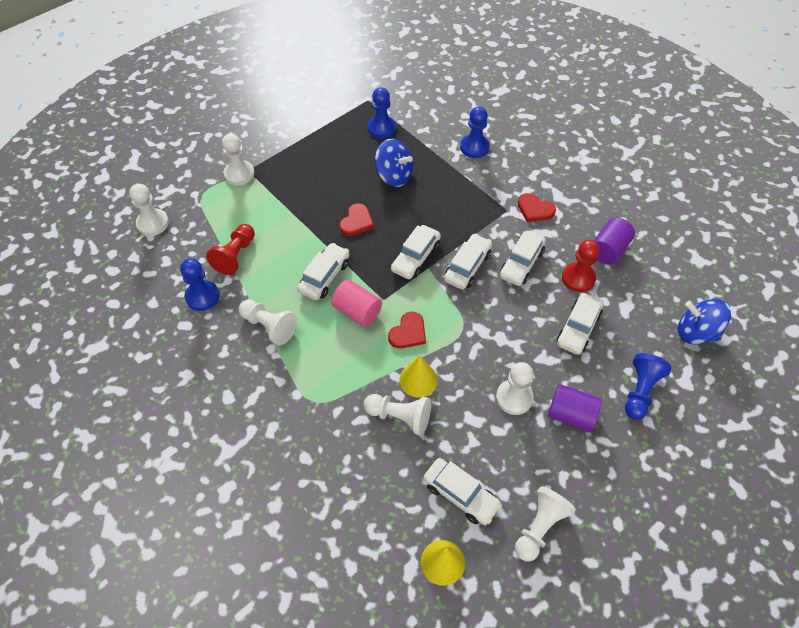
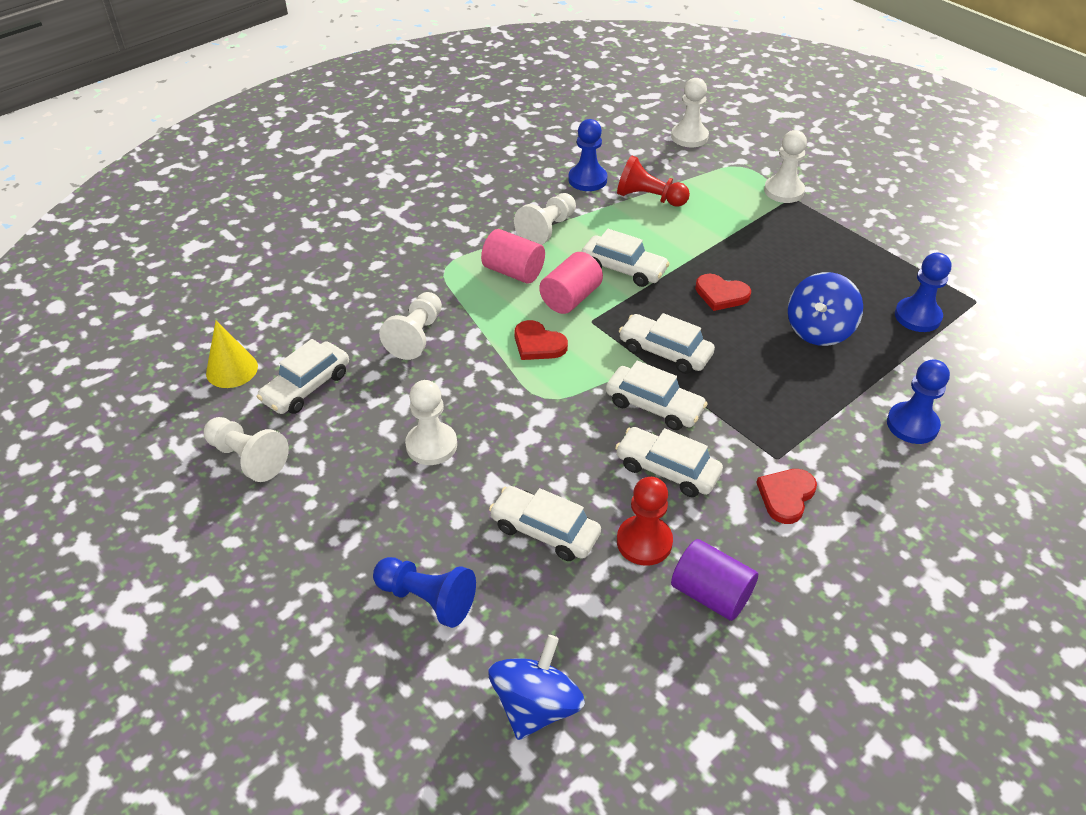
camera: 90 degrees right, 10 degrees down
(323, 350) = (513, 271): none -> pink cylinder
(418, 380) = (466, 352): yellow cone -> none
(571, 415) = (398, 506): purple cylinder -> none

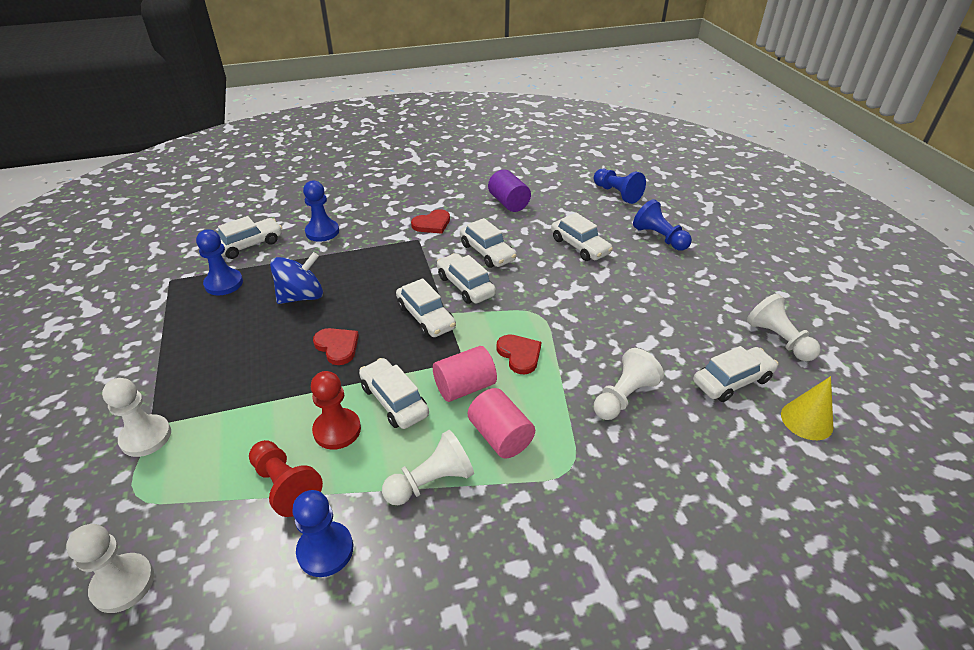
camera: 155 degrees left, 5 degrees down
(431, 445) = (635, 308): white pawn -> none
(536, 705) = (617, 193): blue spinning top -> blue pawn
(644, 542) = (527, 228): red pawn -> red pawn (337, 430)
(968, 372) = (249, 245): none -> white car

